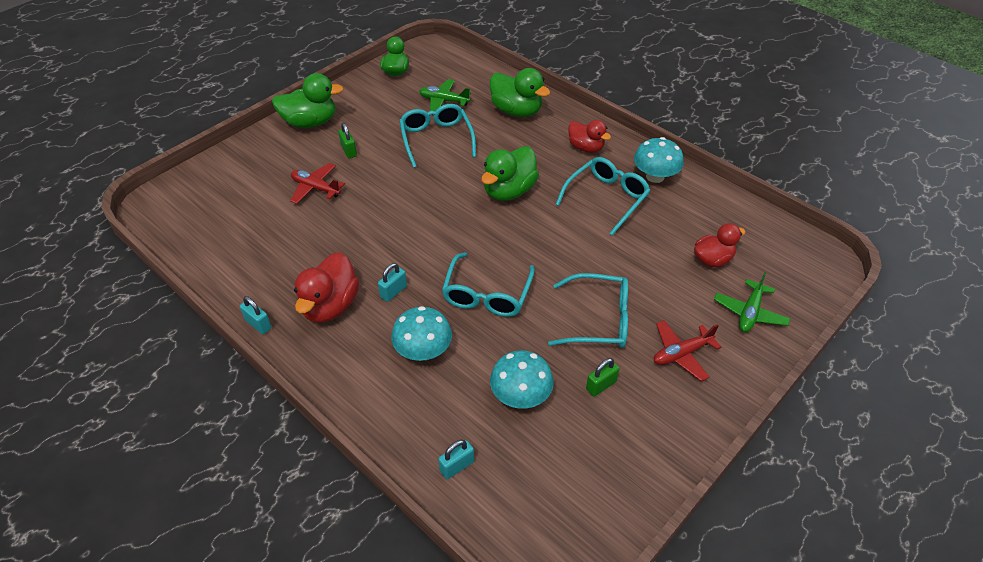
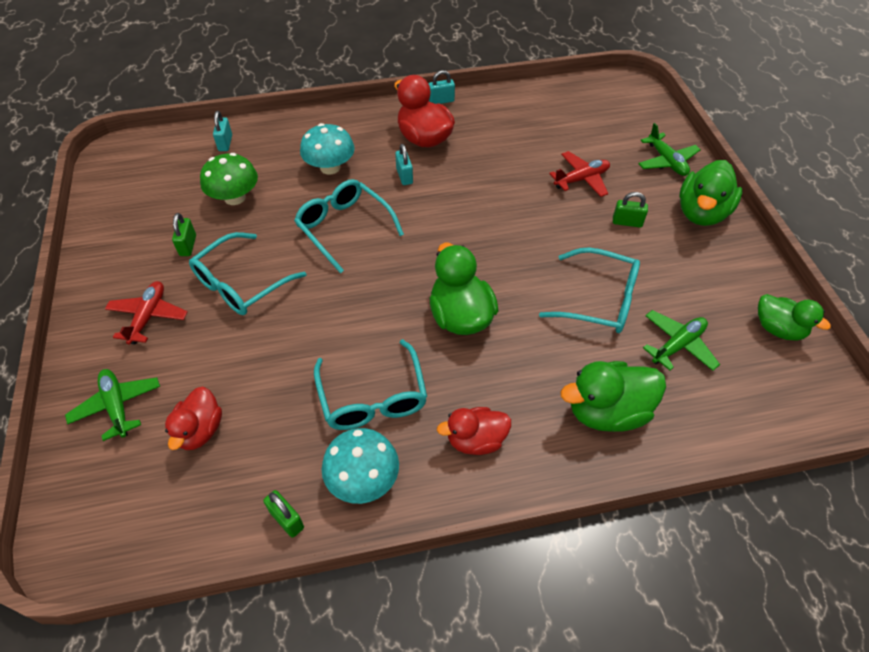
camera: 125 degrees right, 5 degrees up
(258, 153) = (666, 161): none -> green plane
(520, 395) = (235, 197): turquoise mushroom -> green mushroom
(707, 191) = (286, 519): none -> green padlock

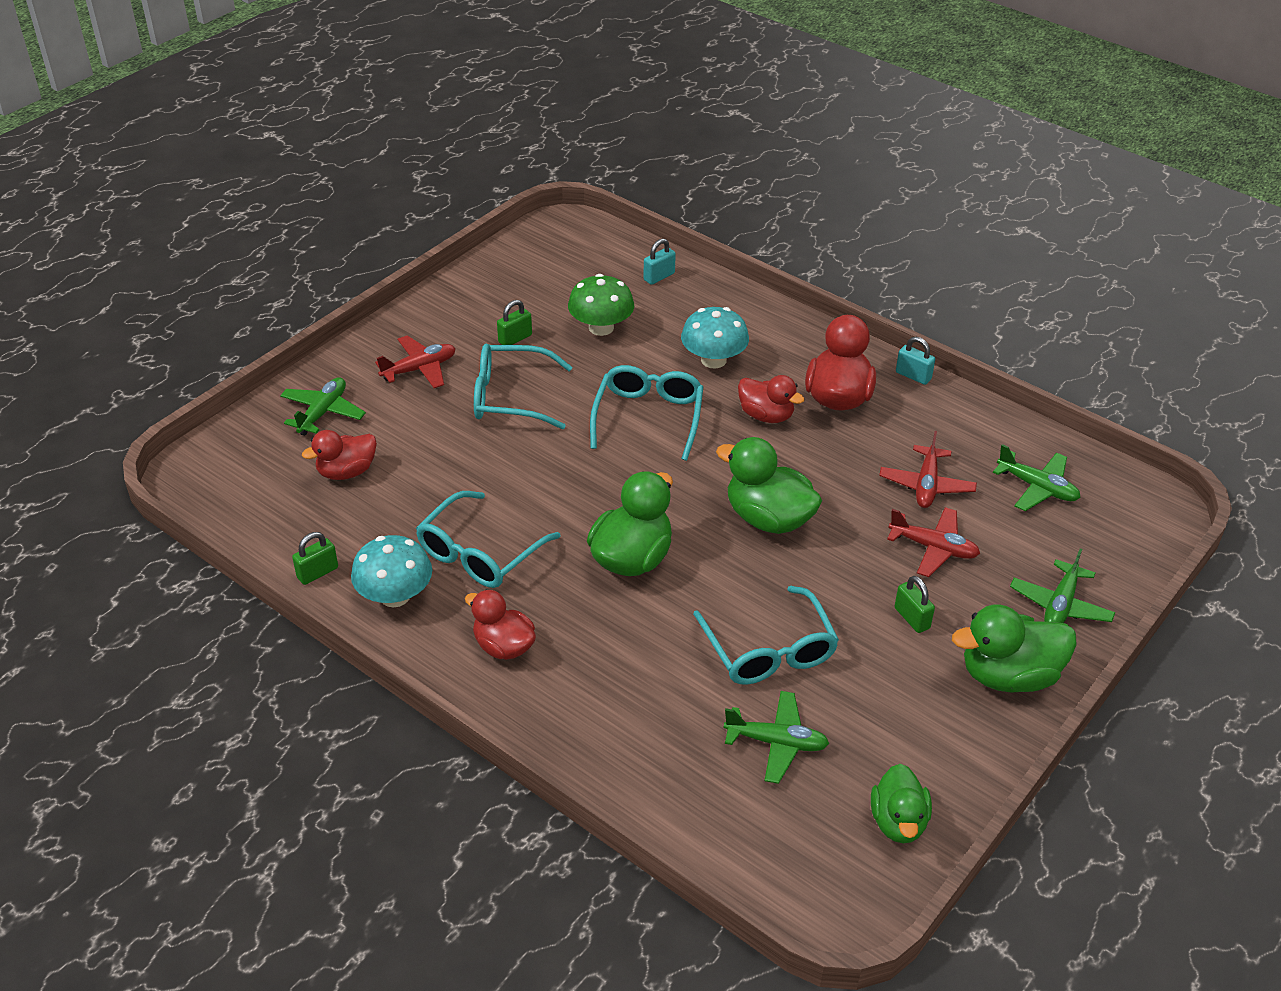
camera: 50 degrees right, 10 degrees down
(286, 519) = (317, 573): green padlock -> green padlock turned 45 degrees clockwise
(404, 176) = (766, 415): turquoise padlock -> red duck
(531, 151) = (926, 485): none -> red plane
(574, 114) = (1037, 488): none -> green plane
(607, 411) = (630, 725): green duck -> green duck (768, 518)

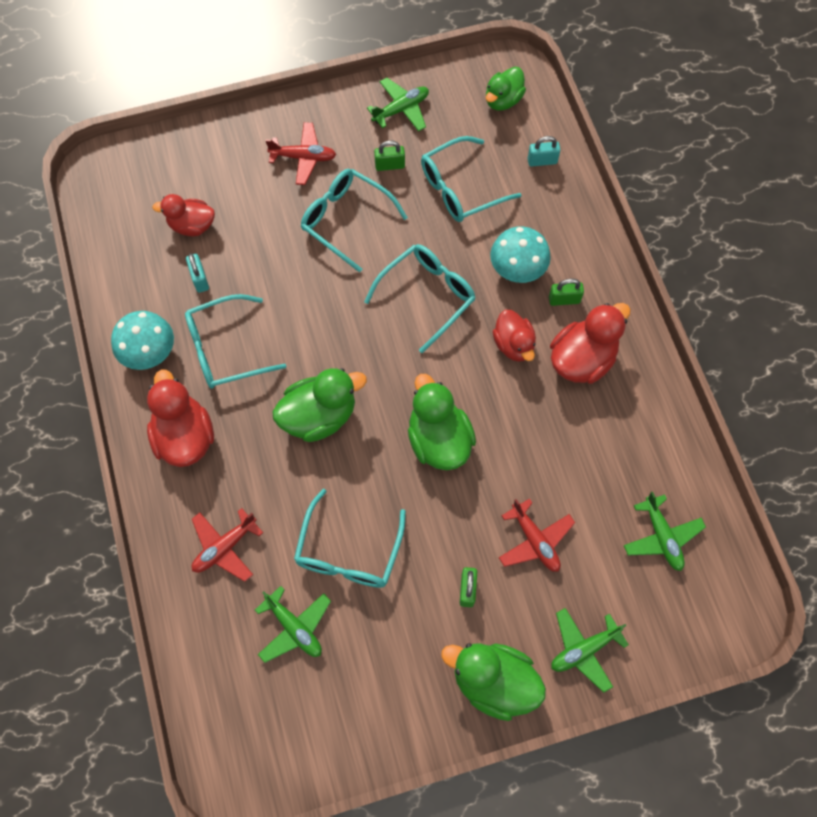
camera: 35 degrees right, 25 degrees up
(317, 573) = (116, 303): green padlock -> green padlock (564, 299)
(323, 412) = (213, 162): green plane -> green plane (401, 109)
(503, 646) = (185, 436): red duck -> red duck, size x1.51
(601, 327) = (459, 189): green mushroom -> turquoise glasses
(898, 822) = (321, 741): green duck -> green duck (503, 100)
(913, 376) = (658, 373): turquoise padlock -> turquoise padlock (200, 279)
(926, 485) = (578, 482): red plane -> red plane (224, 547)

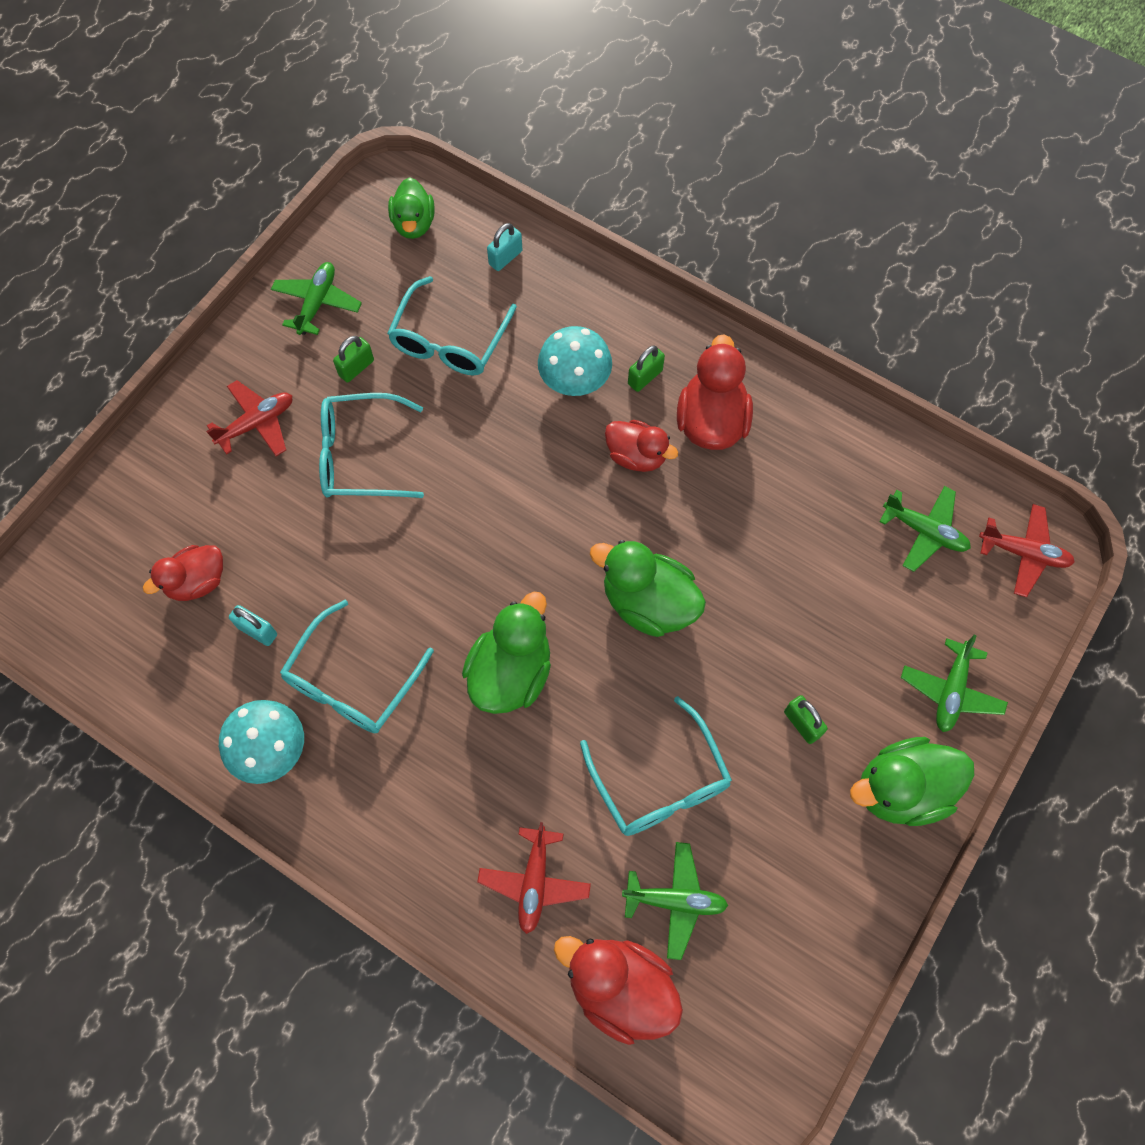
camera: 40 degrees left, 0 degrees up
(185, 436) = (390, 805): red duck -> red duck (620, 988)
(428, 295) = (511, 469): turquoise glasses -> none
(535, 541) = (820, 626): red plane -> red plane (1023, 553)

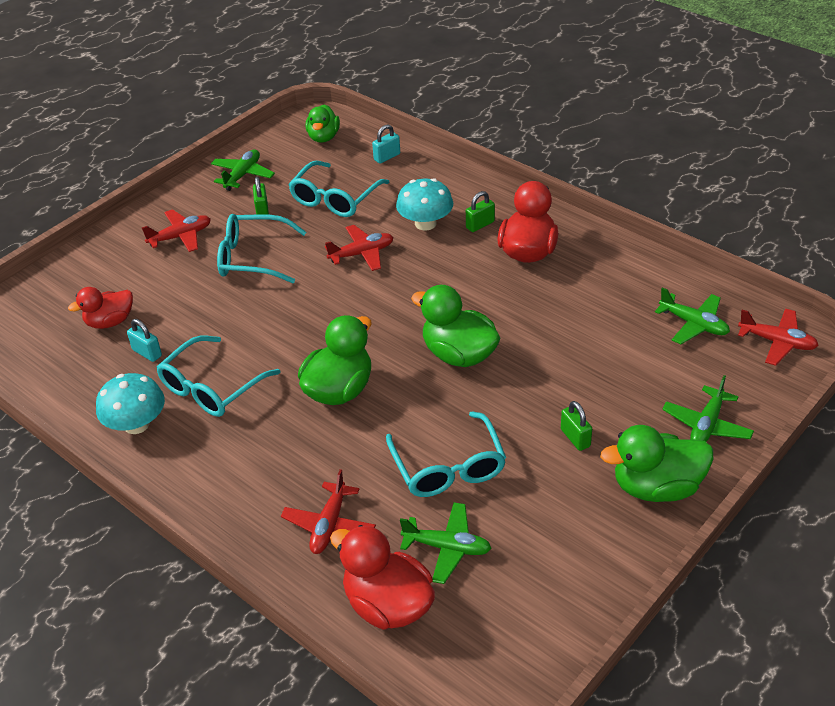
camera: 10 degrees right, 25 degrees down
(356, 368) = (262, 210): green padlock -> green padlock turned 60 degrees counterclockwise
(501, 439) = (362, 254): none -> red plane
(636, 456) = (465, 268): red duck -> none

